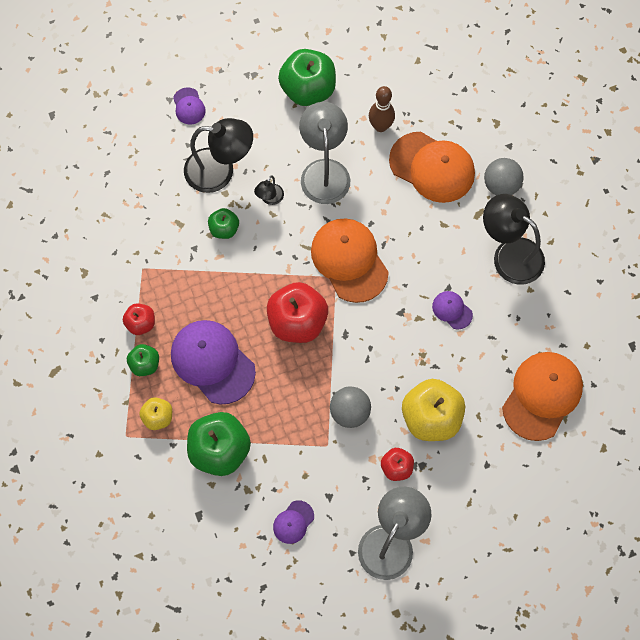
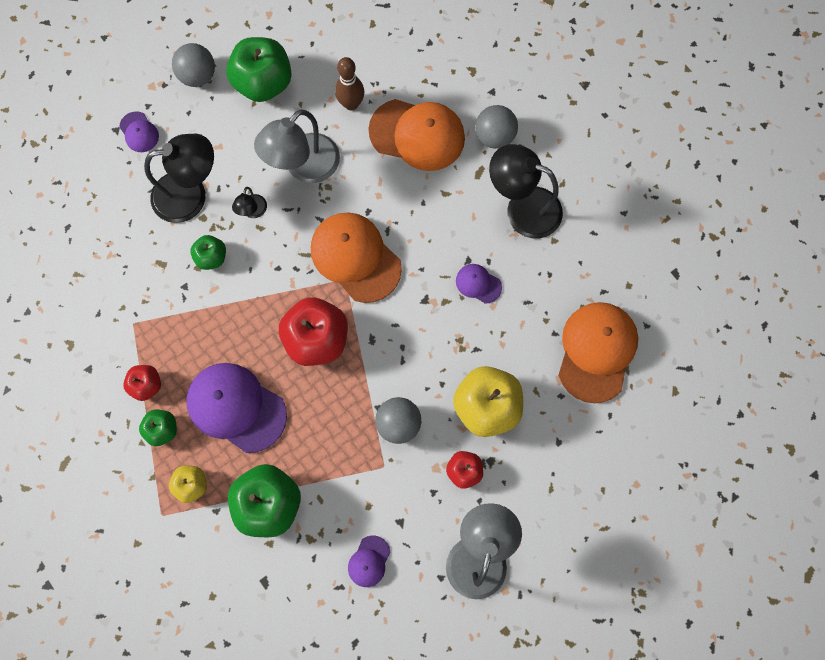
camera: 15 degrees left, 5 degrees up
(252, 69) = (198, 75): none -> grey ball
(324, 171) = (304, 167): grey lamp -> grey lamp turned 120 degrees counterclockwise

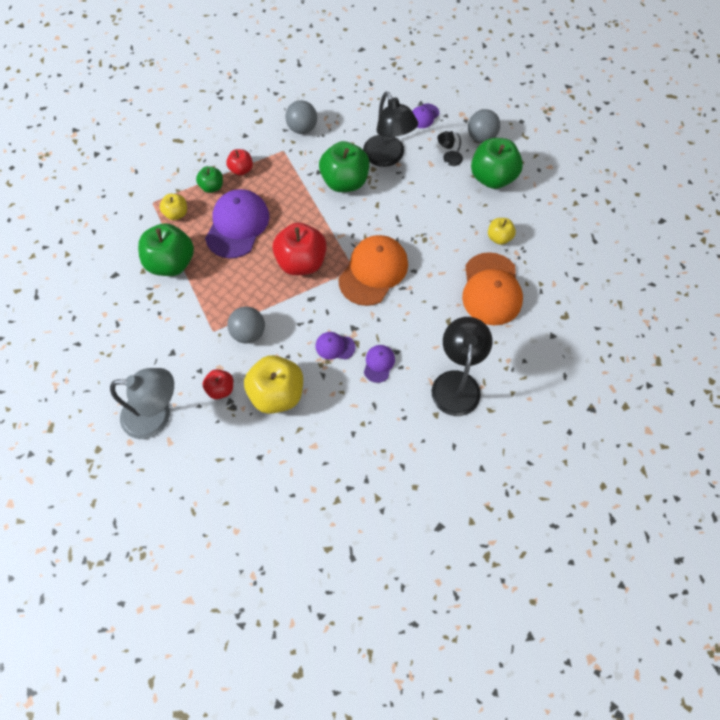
camera: 75 degrees right, 10 degrees down
(211, 257) = (345, 182): green apple -> green apple, size x1.90
(252, 212) = (388, 197): black lamp -> black lamp (448, 159)
(304, 167) = (434, 220): grey lamp -> none
(351, 104) = (499, 237): brown bowling pin -> yellow apple
(369, 561) = (139, 338): purple cap -> purple cap (335, 346)
(494, 136) = (513, 346): grey ball -> grey ball (302, 129)
(596, 351) = (346, 472): orange cap -> none

